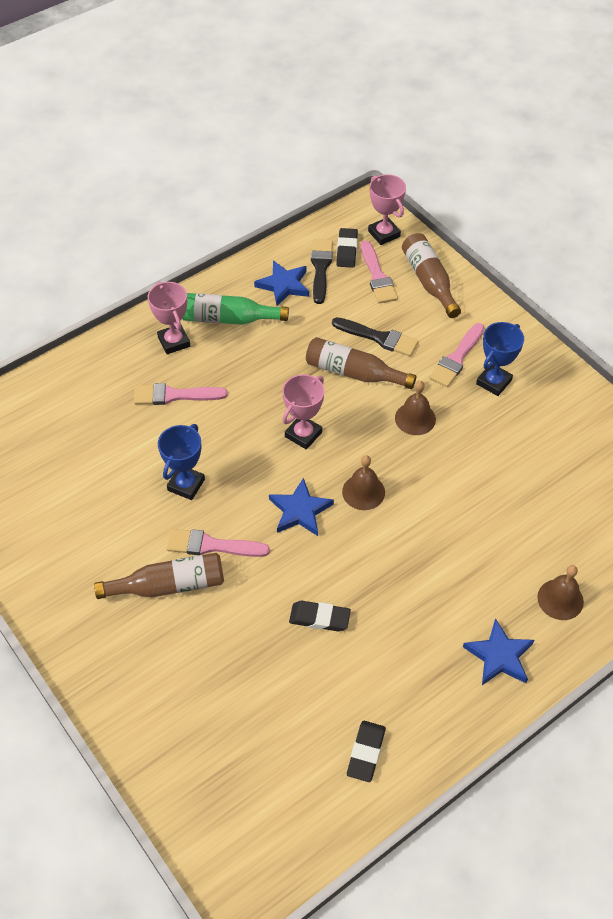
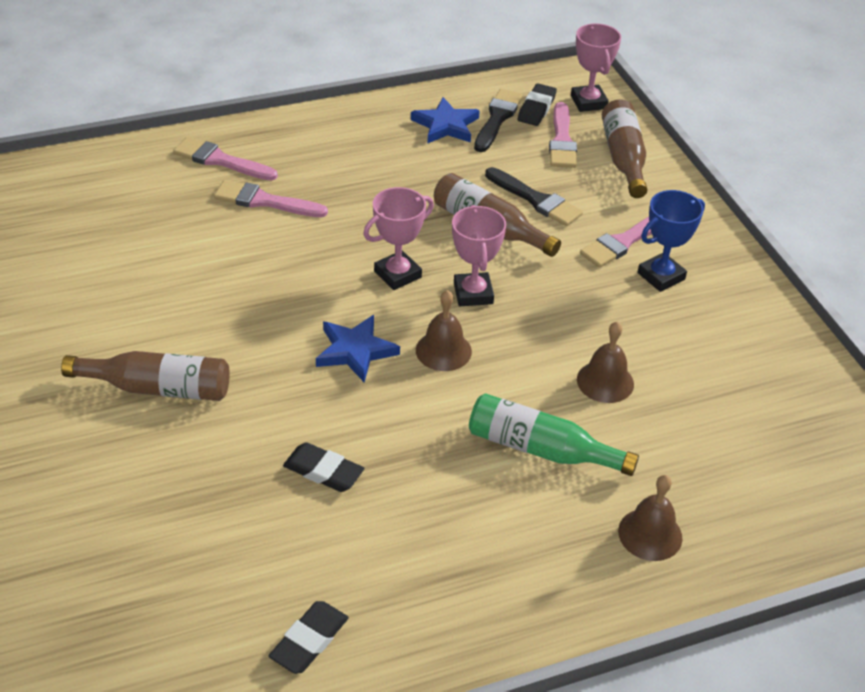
camera: 15 degrees right, 10 degrees down
(174, 342) = (291, 151): pink trophy -> pink trophy (473, 293)
(186, 485) = (232, 291): blue trophy -> none
(212, 545) = (230, 360): pink brush -> pink brush (220, 160)
(228, 319) = (365, 143): green bottle -> green bottle (541, 449)
(415, 418) = (544, 290): brown bell -> brown bell (605, 381)
(499, 656) = (538, 578): blue star -> none

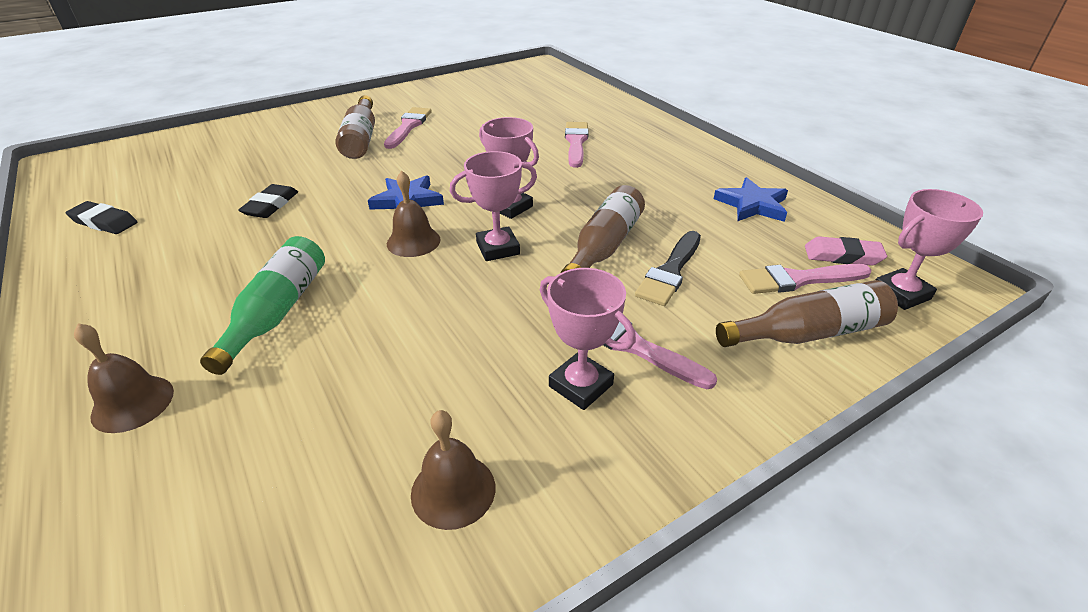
camera: 80 degrees right, 5 degrees down
(220, 160) = (614, 121): pink brush -> pink brush (408, 126)
(497, 118) = (795, 232): black brush -> none
(536, 108) = (842, 256): black eraser -> pink eraser
(605, 381) = (377, 349): brown bell -> brown bell (453, 490)
(661, 276) = (580, 385): blue trophy -> pink trophy

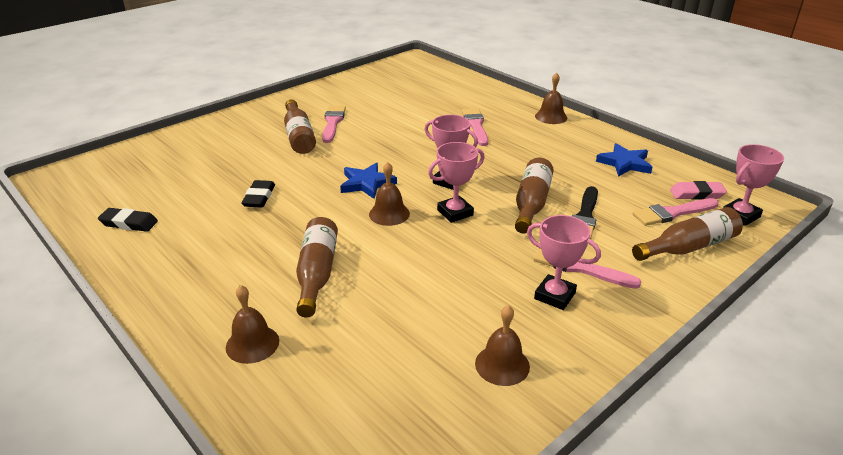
camera: 10 degrees left, 5 degrees down
(277, 312) = (317, 273): green bottle -> brown bottle
(675, 139) = (551, 117): none -> brown bell

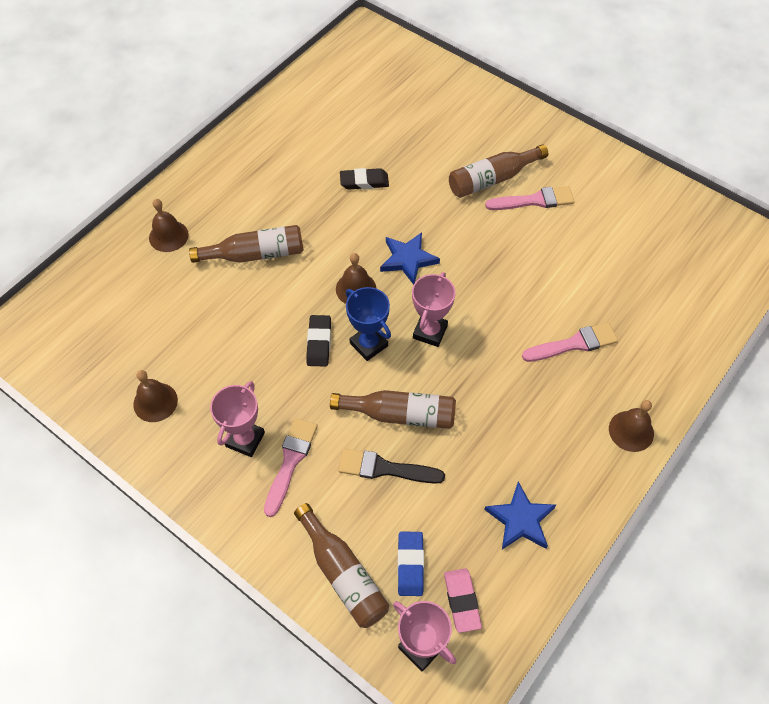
camera: 80 degrees right, 25 degrees up
(129, 223) = (306, 109): black eraser -> black eraser (319, 343)
(455, 212) = (368, 344): pink trophy -> blue trophy
(672, 213) = (410, 565): pink brush -> blue eraser

